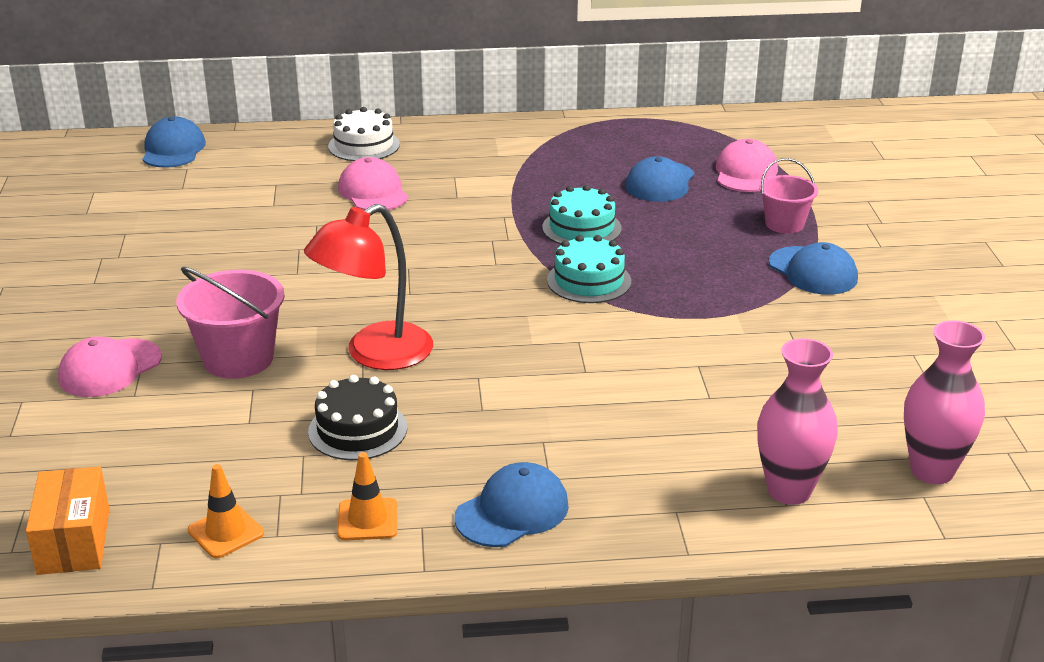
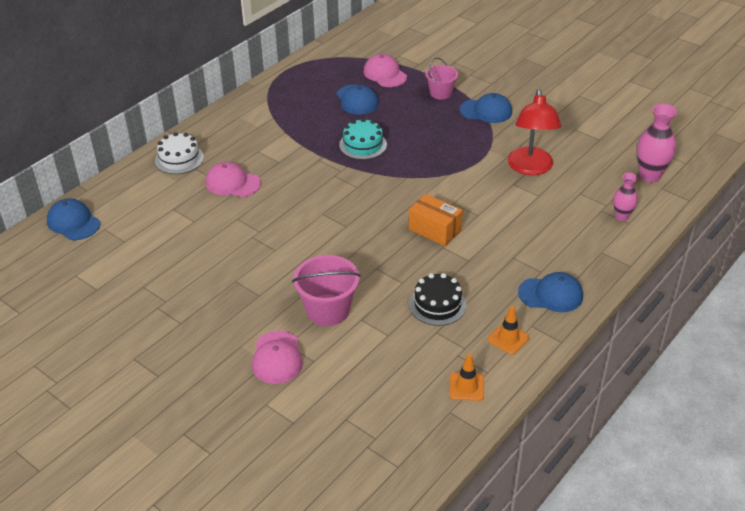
camera: 45 degrees left, 10 degrees up
(74, 541) = (415, 440): orange box -> orange box (434, 230)
(375, 354) = (383, 266): red lamp -> red lamp (530, 168)
(512, 511) = (551, 294): blue cap -> blue cap turned 90 degrees clockwise
(589, 281) = (409, 170): turquoise cake -> none
(789, 491) = (621, 216): pink vase -> pink vase, size x0.61

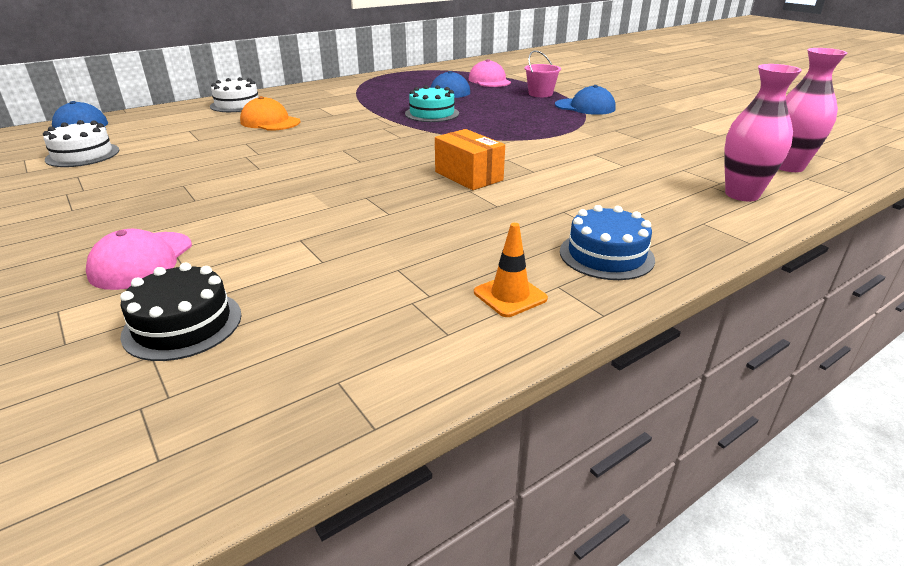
camera: 15 degrees right, 10 degrees down
(118, 260) = (83, 155): none -> white cake
(232, 183) = (270, 122): pink cap -> orange cap
(328, 310) = (265, 224): pink bucket -> none
(437, 304) = (422, 241): black cake -> black cake (183, 324)
(466, 387) = (396, 348): orange traffic cone -> none
(530, 168) = (621, 145): red lamp -> none
(551, 294) = (606, 255): blue cap -> blue cake
(621, 216) = (742, 194): pink vase -> pink vase, size x1.64

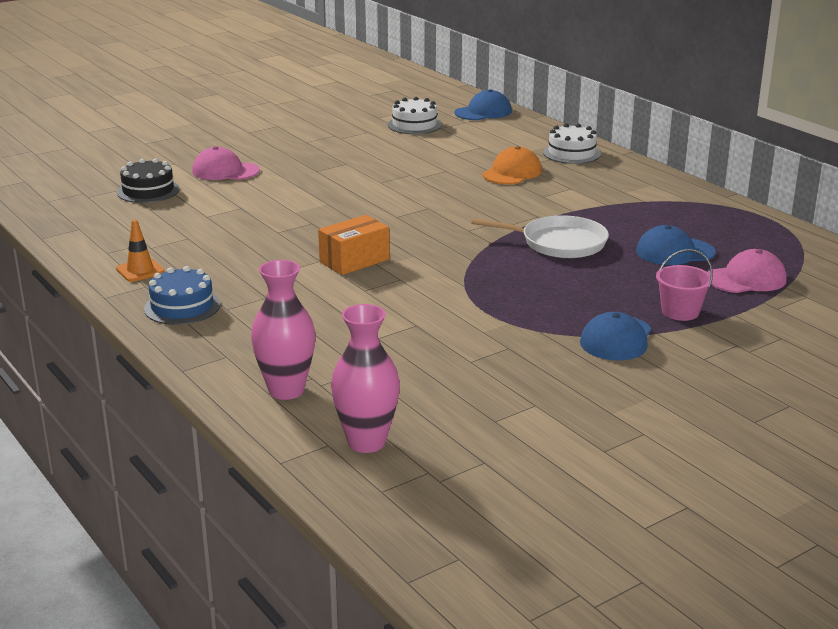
camera: 90 degrees right, 5 degrees down
(432, 113) = (559, 243): turquoise cake -> white pan

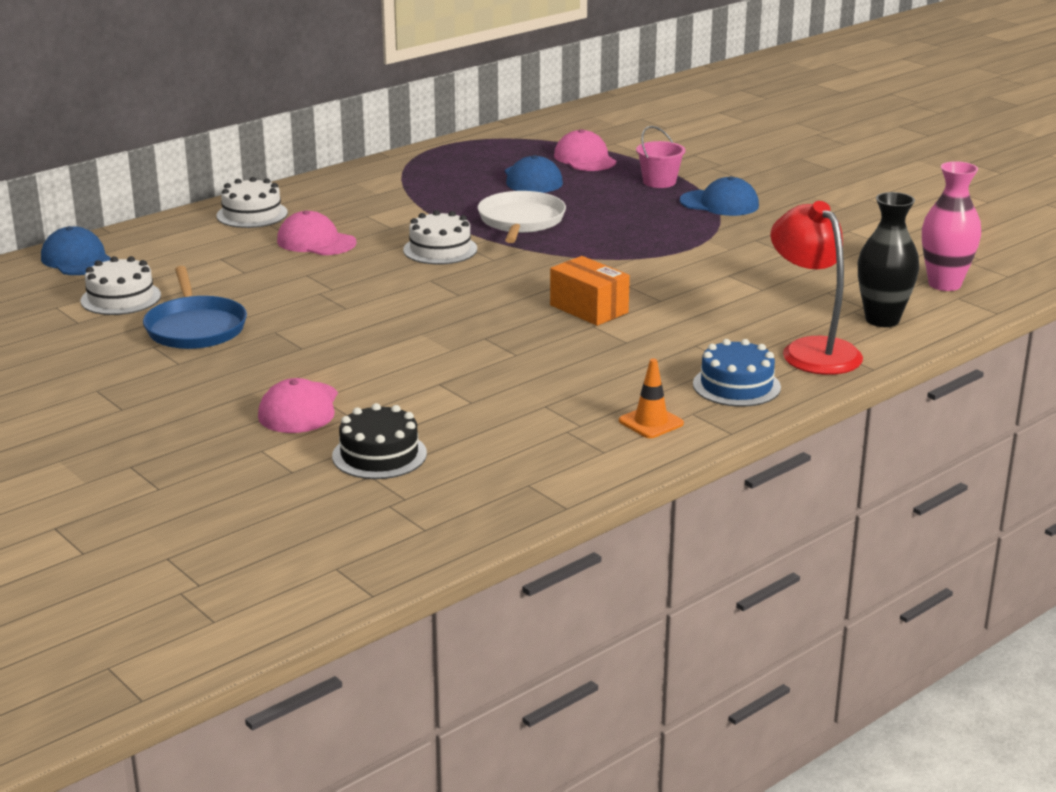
camera: 95 degrees left, 0 degrees up
(234, 346) = (812, 350): none -> red lamp
(286, 390) = (882, 320): pink vase -> black vase
(360, 144) = (195, 327): none -> blue pan
(492, 212) = (440, 249): none -> white cake
(512, 173) = (316, 242): orange cap -> pink cap

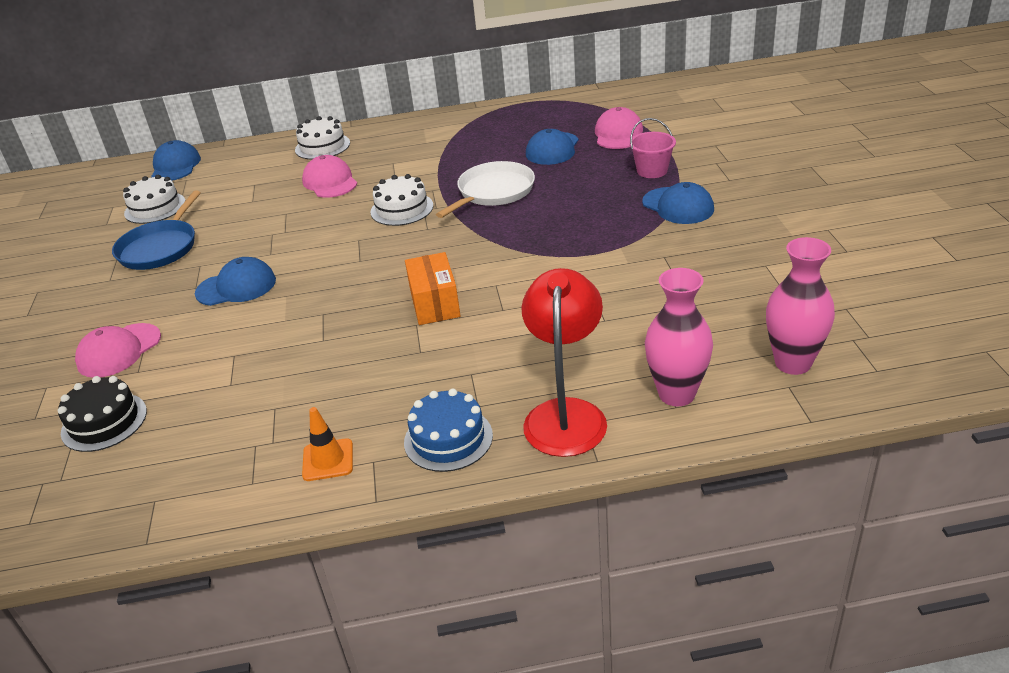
camera: 35 degrees right, 10 degrees up
(351, 338) = (236, 287): none -> blue cap
(882, 320) = (676, 394): black vase -> pink vase

